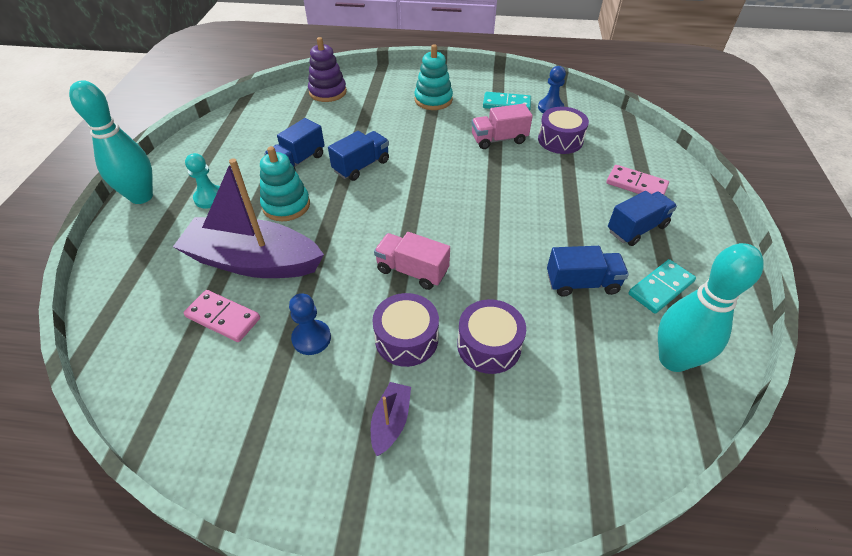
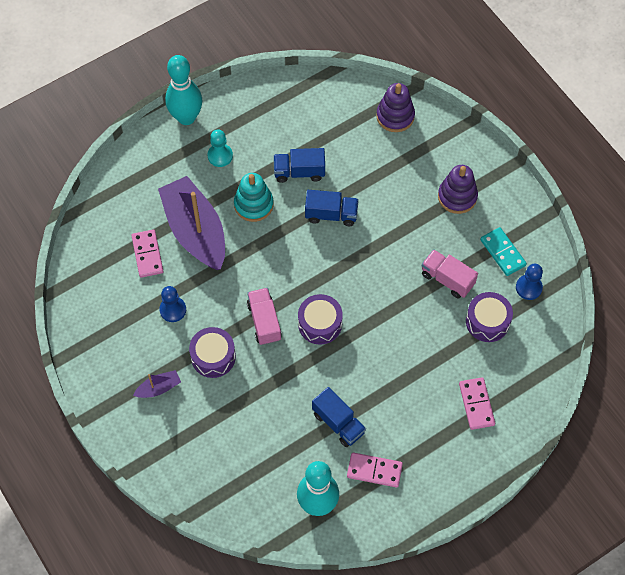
camera: 50 degrees right, 15 degrees up
(433, 100) = (457, 196): turquoise stacking toy -> purple stacking toy
(489, 345) = (245, 402): purple drum -> purple drum (320, 324)
(636, 229) = (423, 429): blue truck -> none
(660, 288) = (374, 470): turquoise domino -> pink domino

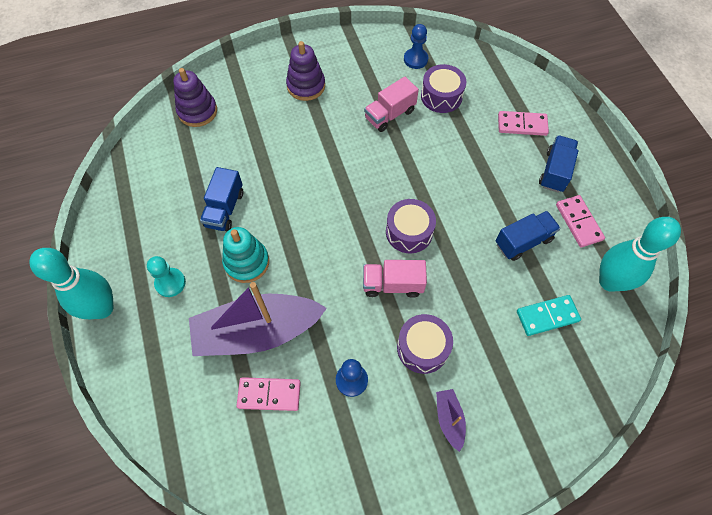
camera: 75 degrees left, 0 degrees up
(331, 214) = (286, 192): blue truck -> blue truck (555, 171)
(374, 470) = (578, 222): pink domino -> pink domino turned 45 degrees counterclockwise
(503, 252) = (375, 68): turquoise domino -> turquoise domino (547, 316)

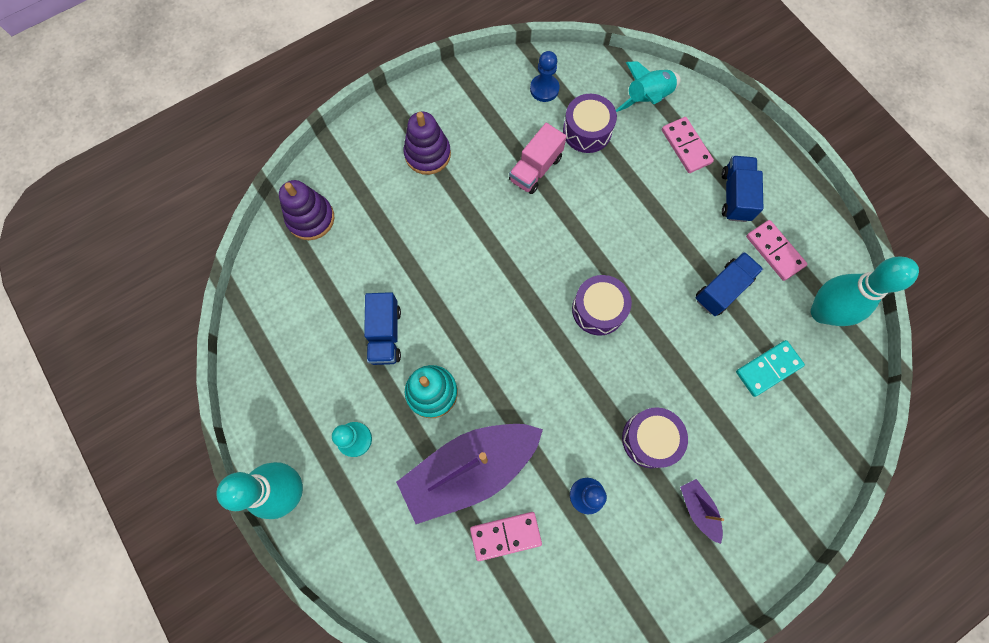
camera: 15 degrees left, 10 degrees up
(392, 284) = (598, 376): pink truck -> none
(499, 83) = (647, 99): none -> turquoise rocket
(522, 125) = (686, 146): pink domino -> pink domino turned 75 degrees clockwise

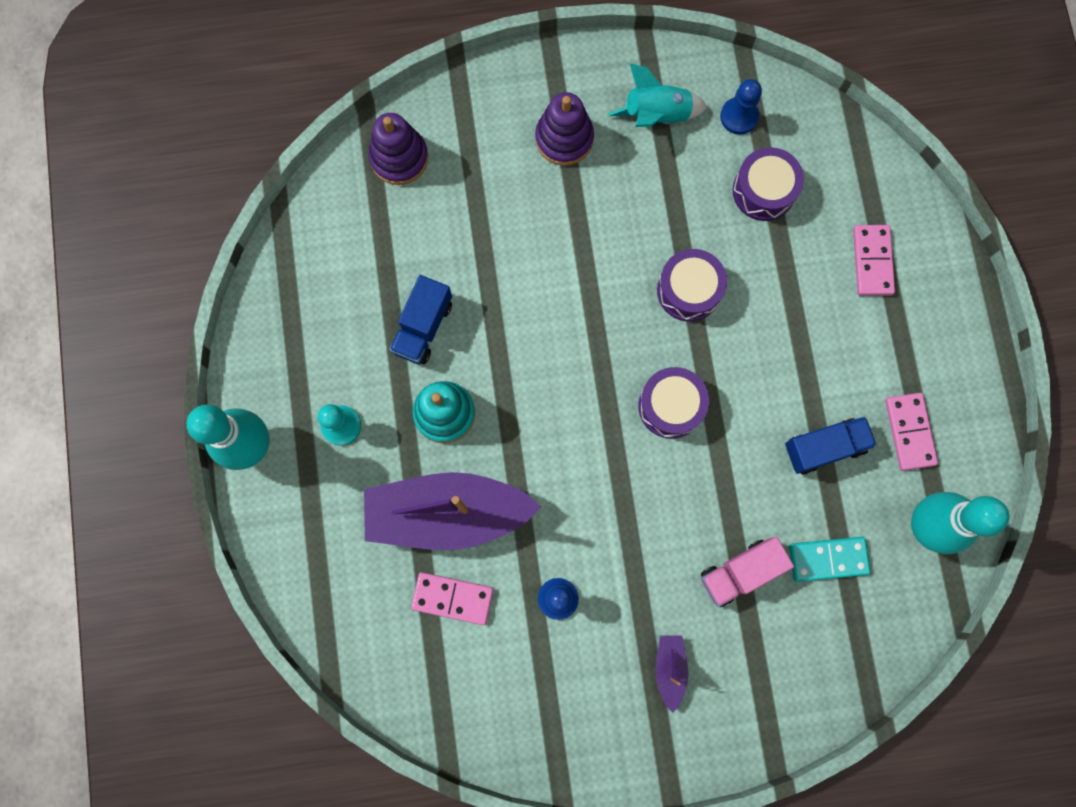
camera: 25 degrees right, 5 degrees up
(535, 169) = (680, 210): pink truck -> pink truck (740, 572)
(647, 99) = (857, 182): turquoise rocket -> turquoise rocket (657, 115)
(650, 439) = (655, 572): purple drum -> purple drum (689, 290)
(735, 196) = (899, 347): blue truck -> none

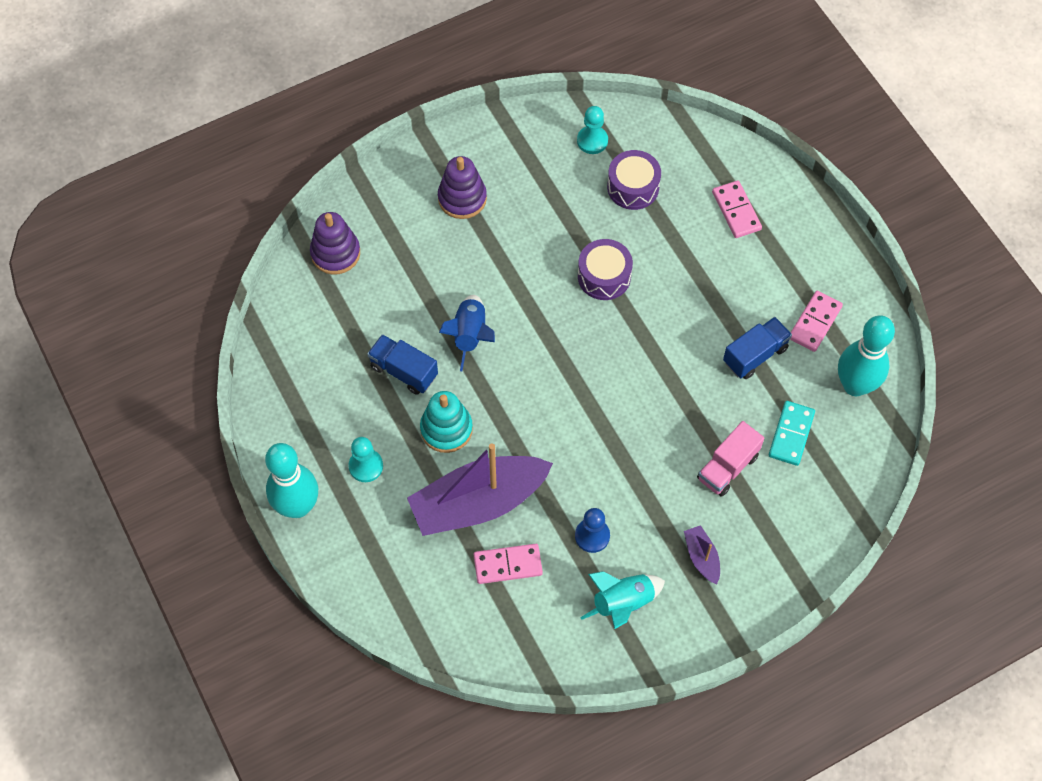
camera: 20 degrees left, 15 degrees down
(423, 327) = (404, 371): blue truck -> blue truck turned 120 degrees clockwise
(511, 309) = (470, 335): none -> blue rocket
(657, 115) = (528, 159): turquoise rocket -> turquoise rocket (623, 603)
(670, 406) = (624, 364): purple drum -> none
(739, 116) = (592, 141): blue pawn -> turquoise pawn
(828, 559) = (791, 434): turquoise domino -> turquoise domino turned 45 degrees counterclockwise
(909, 432) = (814, 322): pink domino -> pink domino turned 60 degrees clockwise

